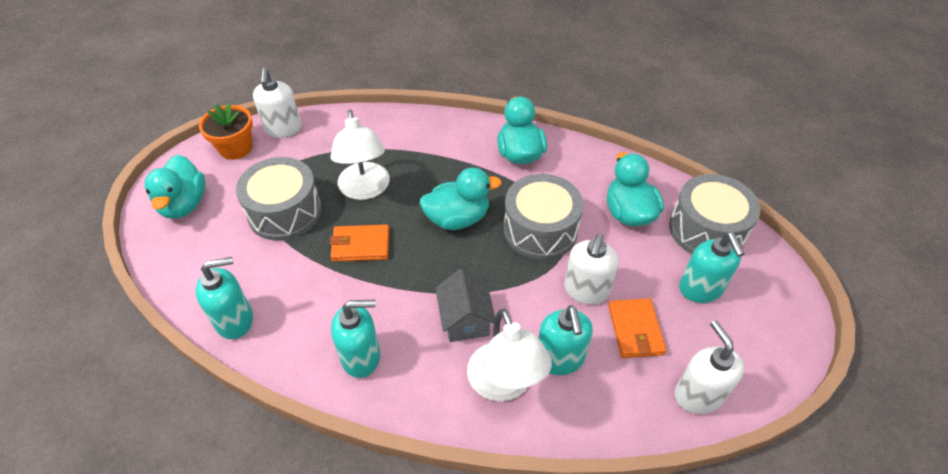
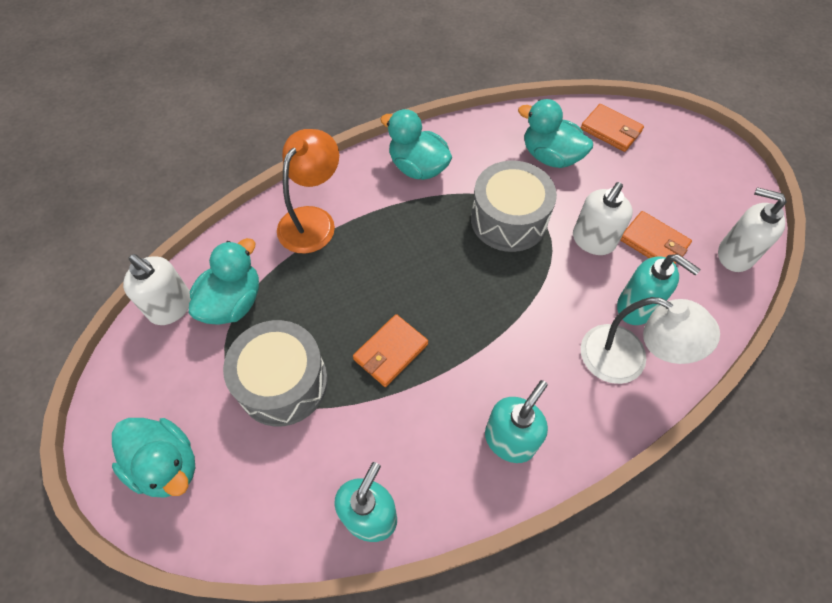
camera: 45 degrees left, 10 degrees up
(236, 148) = (145, 365): orange flower pot -> none
(365, 190) = (330, 300): white lamp -> none
(413, 138) = (313, 220): none -> orange lamp
(457, 218) = (438, 261): turquoise duck -> turquoise duck (233, 302)
(465, 320) = (544, 338): grey house -> none
(586, 290) = (593, 241): white soap dispenser -> white soap dispenser turned 60 degrees clockwise
(700, 289) = (655, 178): turquoise soap dispenser -> none
(706, 230) = (611, 130): grey drum -> orange wallet

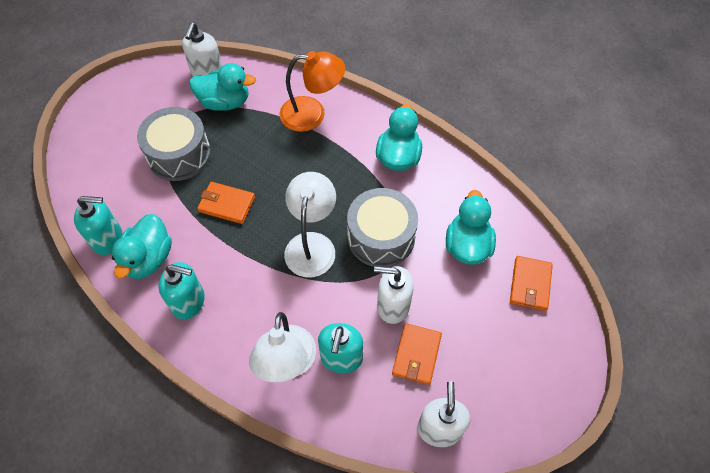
camera: 65 degrees right, 0 degrees up
(167, 465) = (105, 123): turquoise duck -> turquoise duck (148, 259)
(488, 284) = (312, 244): none -> white lamp

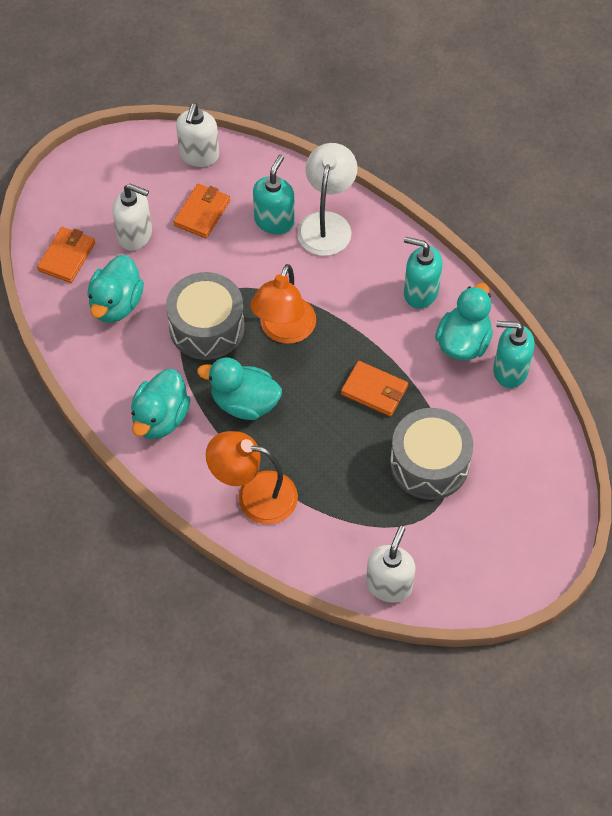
camera: 170 degrees left, 0 degrees up
(225, 102) = (367, 533): turquoise duck -> turquoise duck (244, 403)
(312, 244) = (284, 331): white lamp -> orange lamp
(392, 306) = (213, 258): white soap dispenser -> white soap dispenser (135, 235)

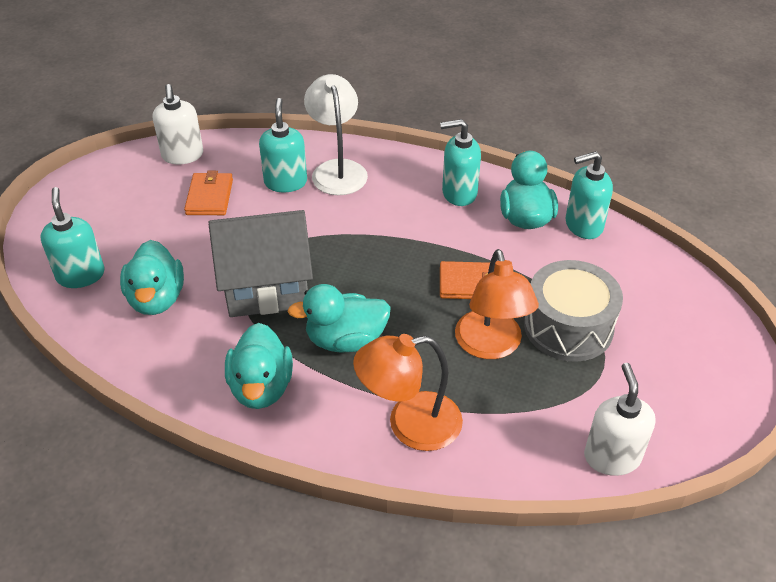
camera: 25 degrees left, 15 degrees down
(67, 257) = (81, 275): orange wallet -> turquoise soap dispenser
(135, 235) = (148, 235): white soap dispenser -> none
(207, 327) = (266, 287): grey drum -> grey house
(284, 331) = (348, 264): orange lamp -> orange lamp (491, 346)

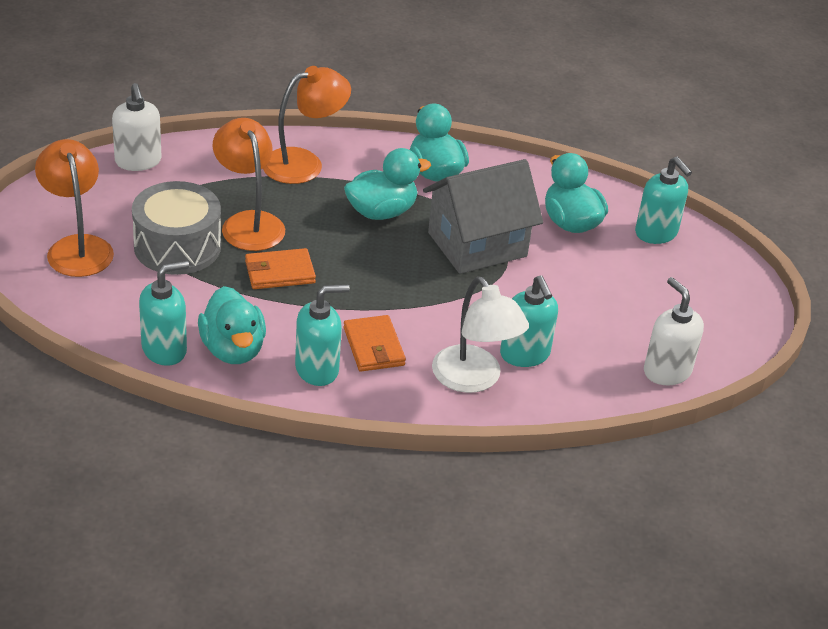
camera: 160 degrees right, 5 degrees down
(209, 197) = (596, 325): orange wallet -> orange wallet (374, 347)
(671, 340) = (77, 247): none -> orange lamp

